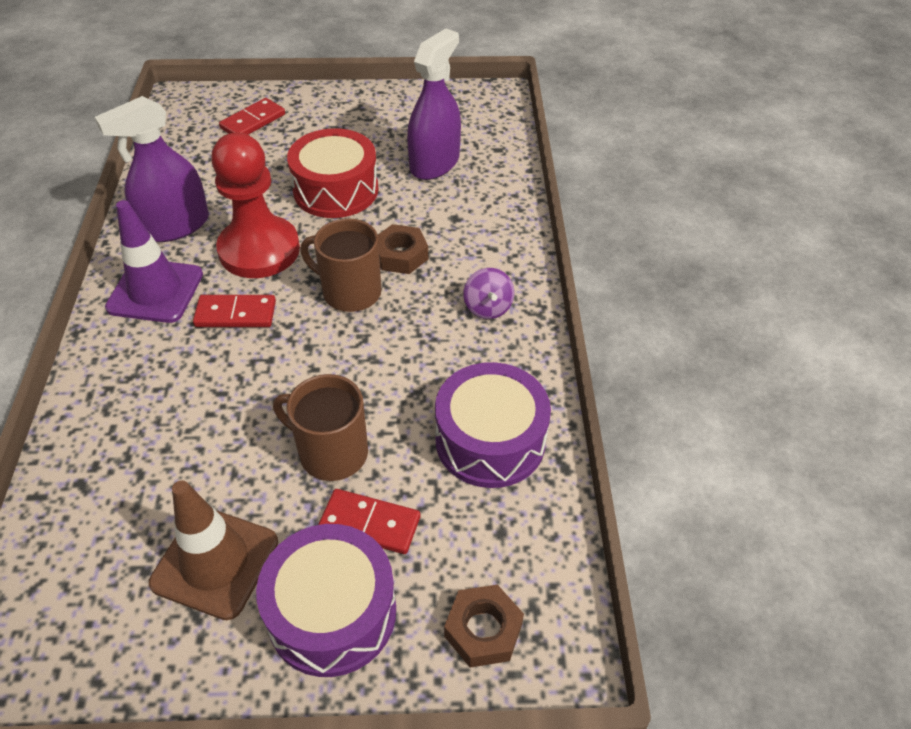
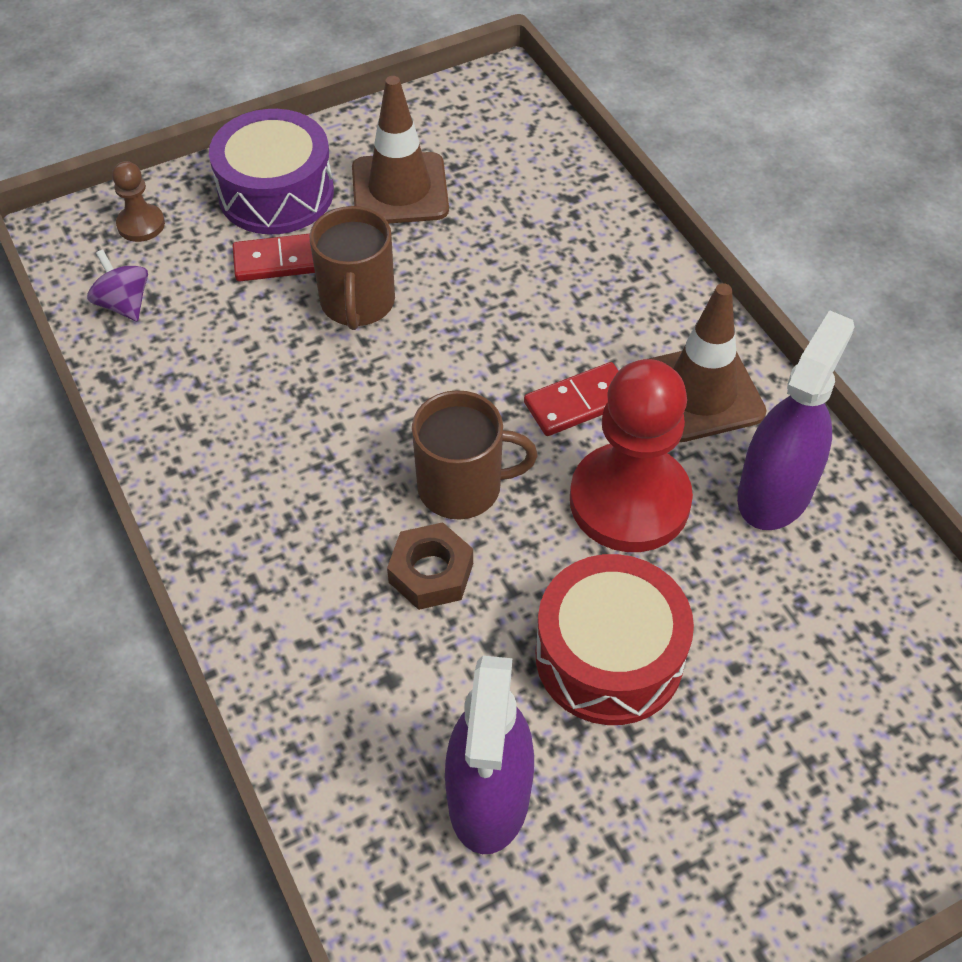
camera: 155 degrees right, 5 degrees up
(155, 291) = (700, 393): purple traffic cone -> brown traffic cone
(253, 121) = (874, 758): red domino -> none
(331, 452) = (357, 303): brown mug -> brown mug turned 90 degrees clockwise
(483, 630) = (141, 224): brown nut -> brown pawn
(488, 307) = (267, 536): purple spinning top -> purple spinning top (124, 304)
(490, 440) = (196, 373): purple drum -> none

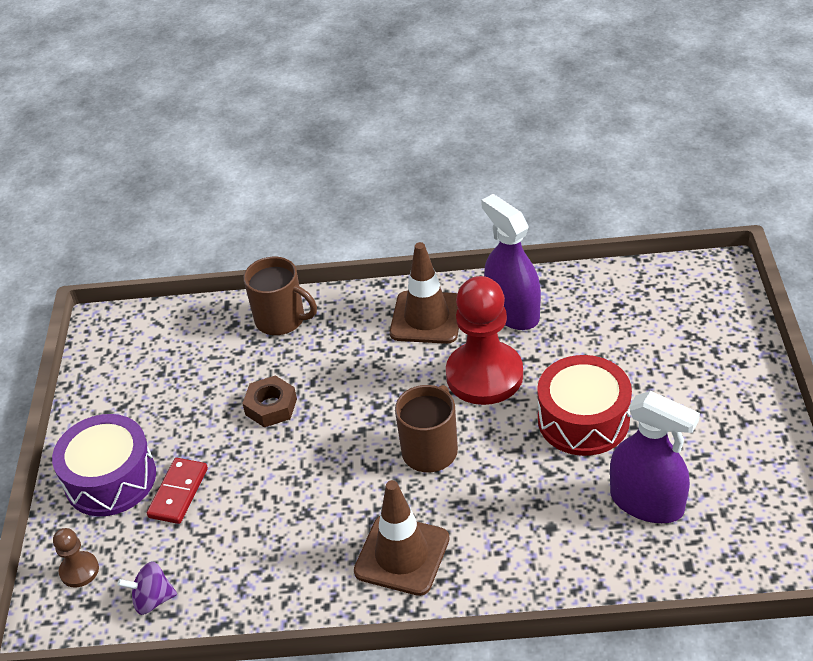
camera: 60 degrees left, 10 degrees down
(357, 303) = (247, 460): brown mug -> brown mug (281, 319)
(400, 189) = (160, 408): brown traffic cone -> brown traffic cone (402, 555)
(431, 572) = (485, 484): brown nut -> brown nut (271, 406)
(579, 402) = (400, 374): red domino -> none

